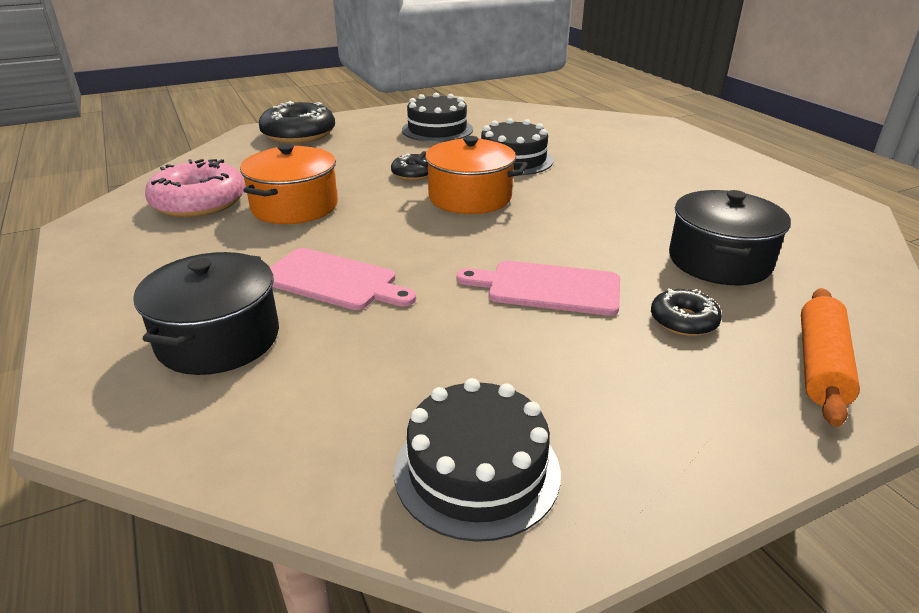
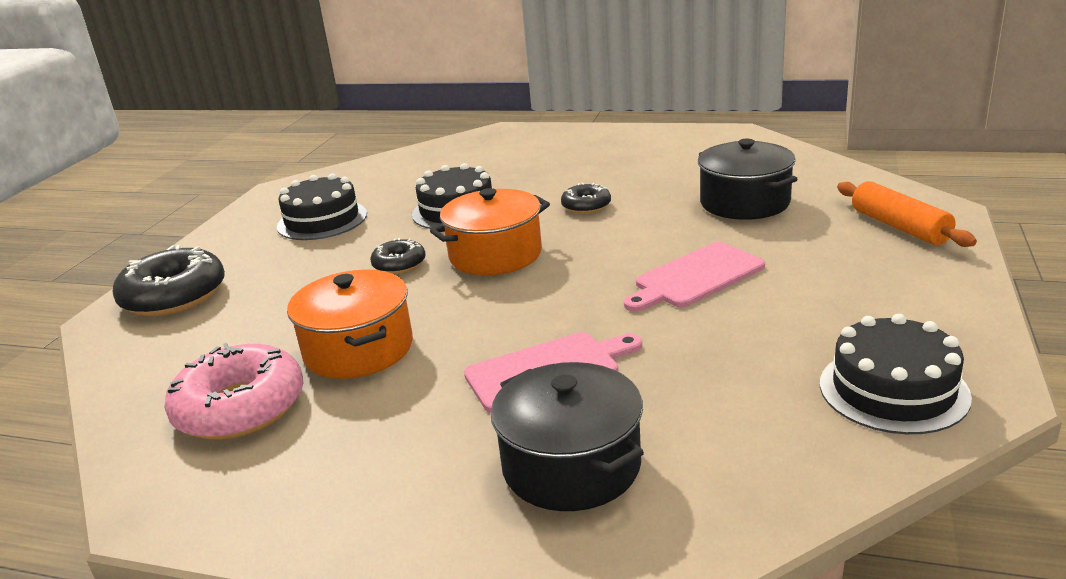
camera: 45 degrees left, 5 degrees down
(683, 321) = (802, 246): black donut -> black donut (586, 206)

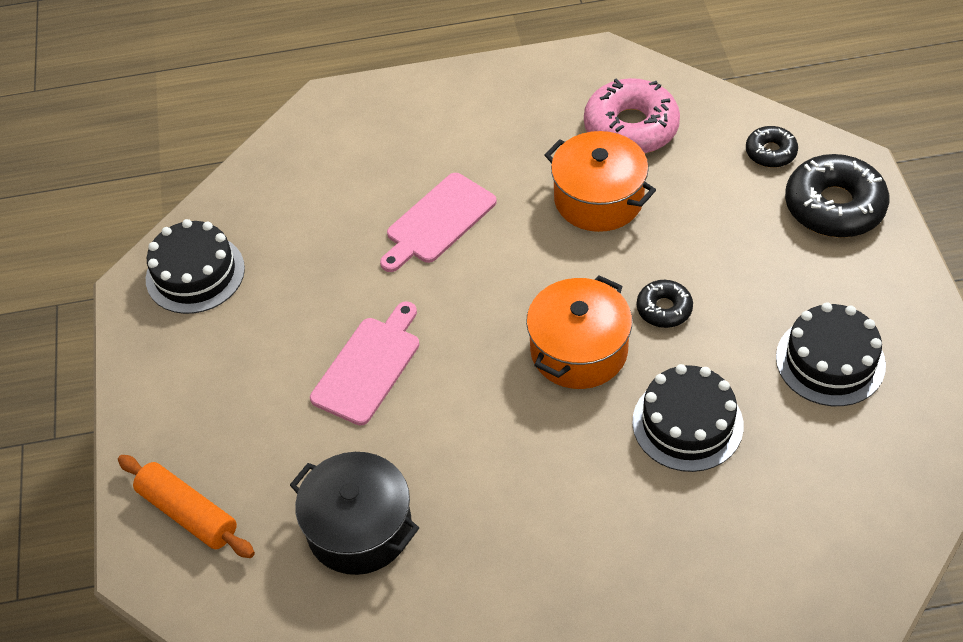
camera: 155 degrees right, 25 degrees up
(571, 465) = (381, 155): black pot -> none
(586, 206) = (540, 473): black donut -> black donut (770, 152)

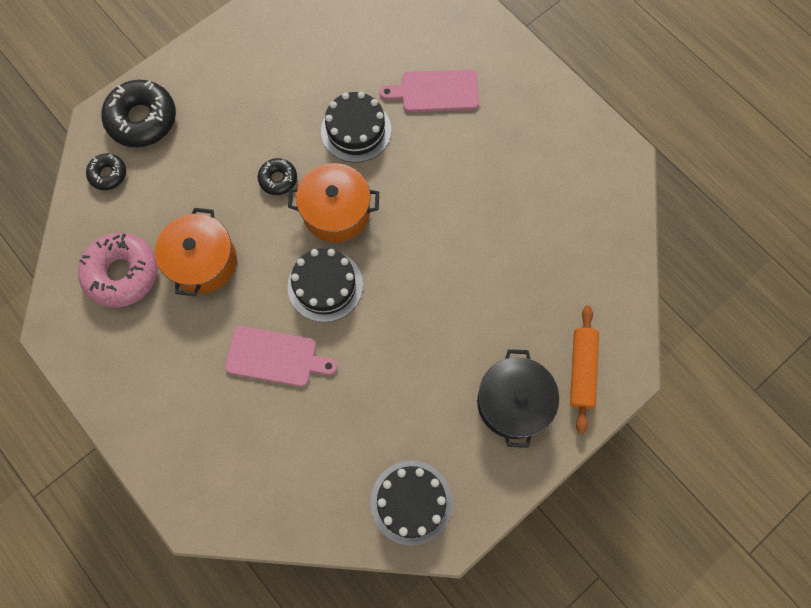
camera: 125 degrees left, 20 degrees up
(359, 528) = (528, 266): black pot -> black pot (513, 402)
(369, 366) = (418, 329): pink cutting board -> pink cutting board (435, 91)
(830, 361) = (270, 77): black cake -> black cake (325, 285)

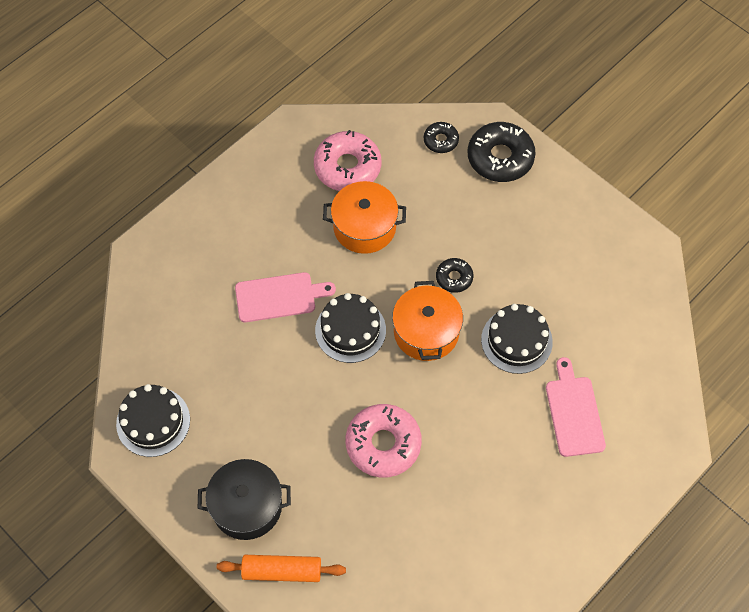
camera: 85 degrees right, 10 degrees down
(275, 357) = (279, 297): pink cutting board -> pink cutting board turned 105 degrees counterclockwise
(455, 264) = (383, 444): none -> pink donut

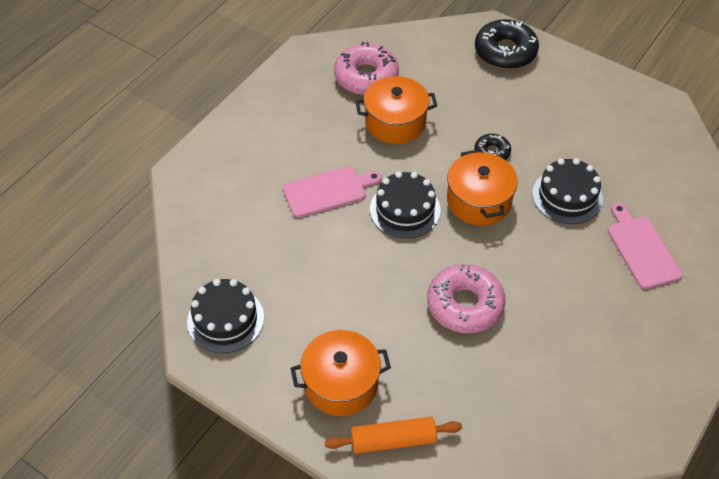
camera: 10 degrees left, 10 degrees down
(247, 506) = (341, 383): black pot -> orange pot
(441, 140) = (447, 45): black donut -> none

